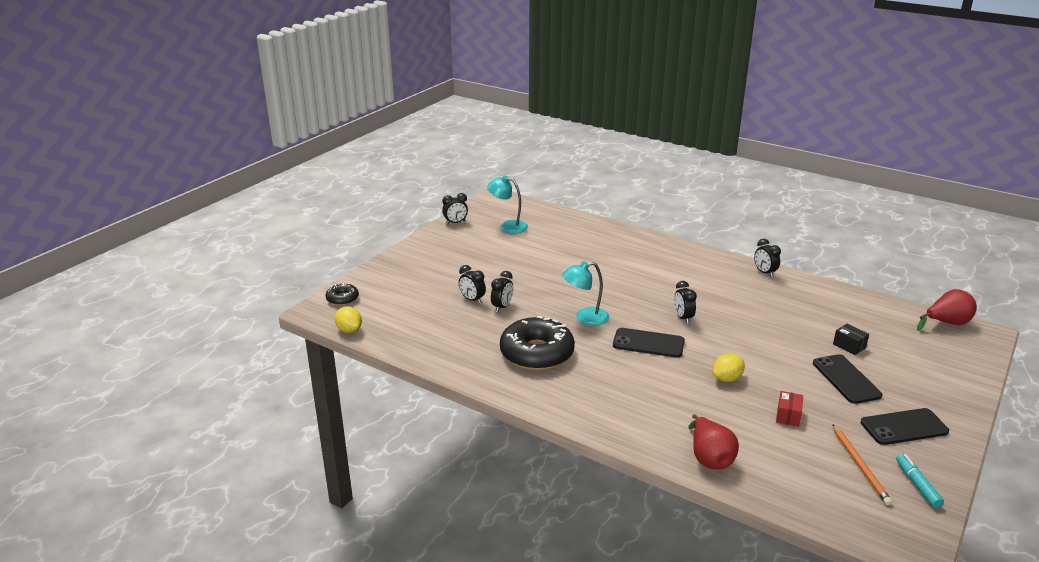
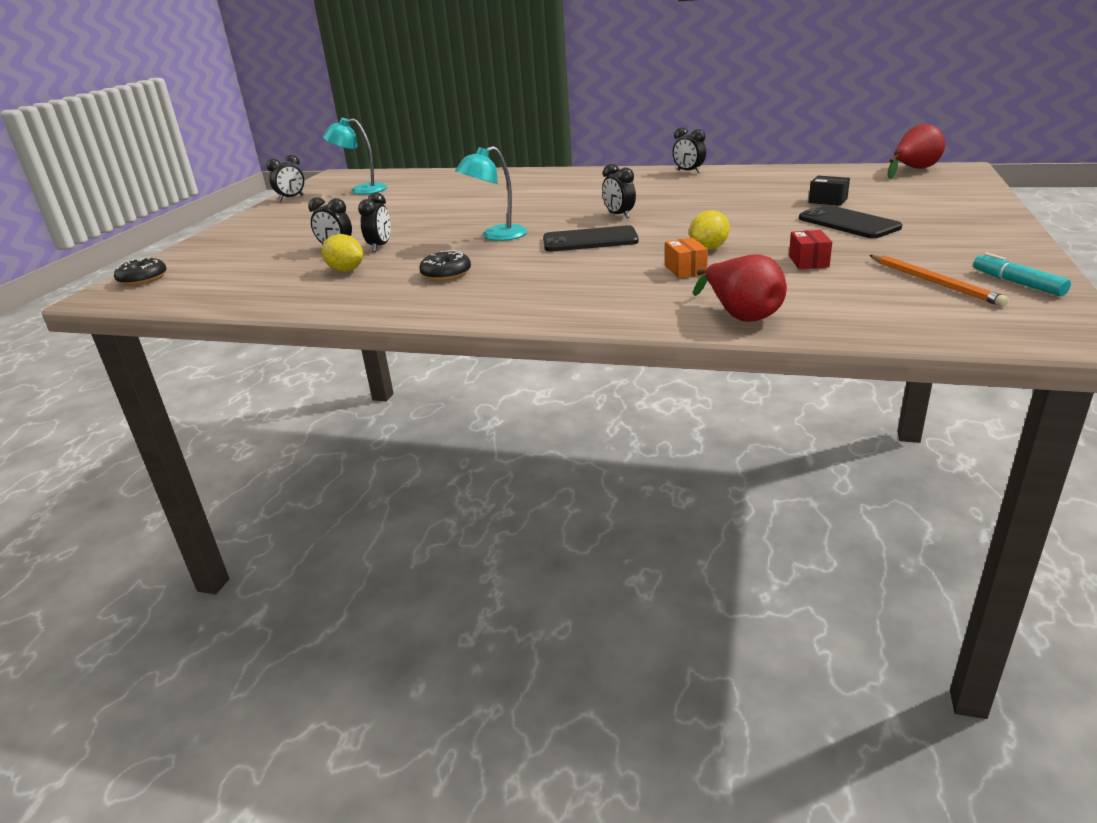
camera: 15 degrees left, 0 degrees up
(349, 330) = (158, 303): yellow lemon -> yellow lemon (346, 270)
(537, 353) = (446, 274): black donut -> black donut, size x0.48
(698, 398) = (685, 269): none -> orange box
(904, 427) = (950, 244): black phone -> none

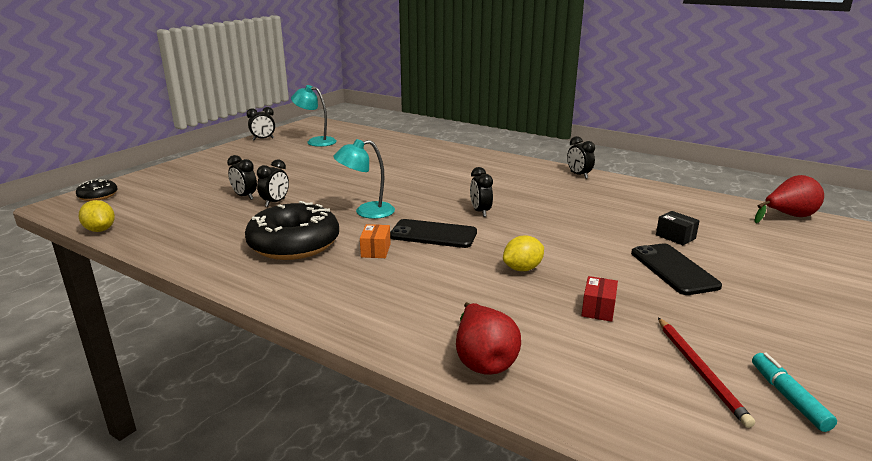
camera: 15 degrees right, 5 degrees down
(346, 270) = (230, 221): yellow lemon -> yellow lemon (100, 230)
(446, 274) = (294, 244): black donut -> black donut, size x2.07
(685, 269) = (481, 289): orange box -> orange box (376, 250)
(934, 282) = (700, 371): orange pencil -> red pencil

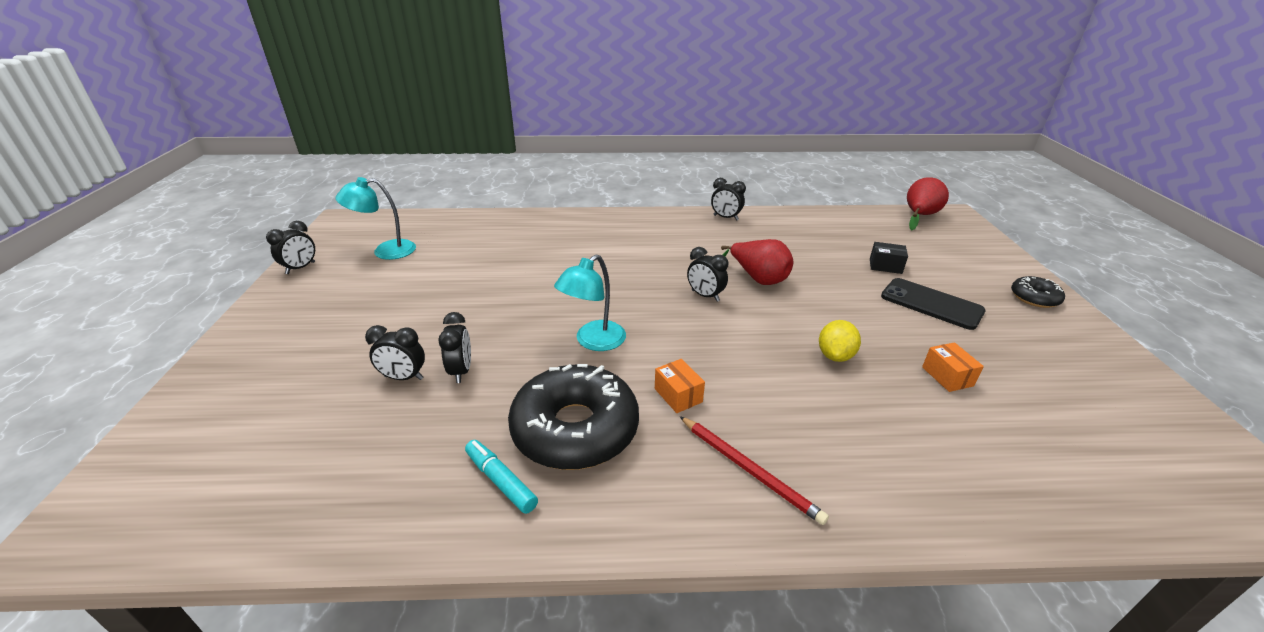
camera: 35 degrees left, 10 degrees up
(98, 196) = (131, 476): black donut -> black donut (1034, 298)
(100, 230) = (233, 546): yellow lemon -> none
(433, 234) = (703, 346): black phone -> none
(483, 360) = (960, 493): red pear -> red pear (758, 278)
(598, 309) = (947, 376): red box -> orange box
(700, 371) = (1087, 409): red pencil -> red pencil (749, 470)
(788, 397) = (1154, 404): turquoise marker -> turquoise marker (501, 481)

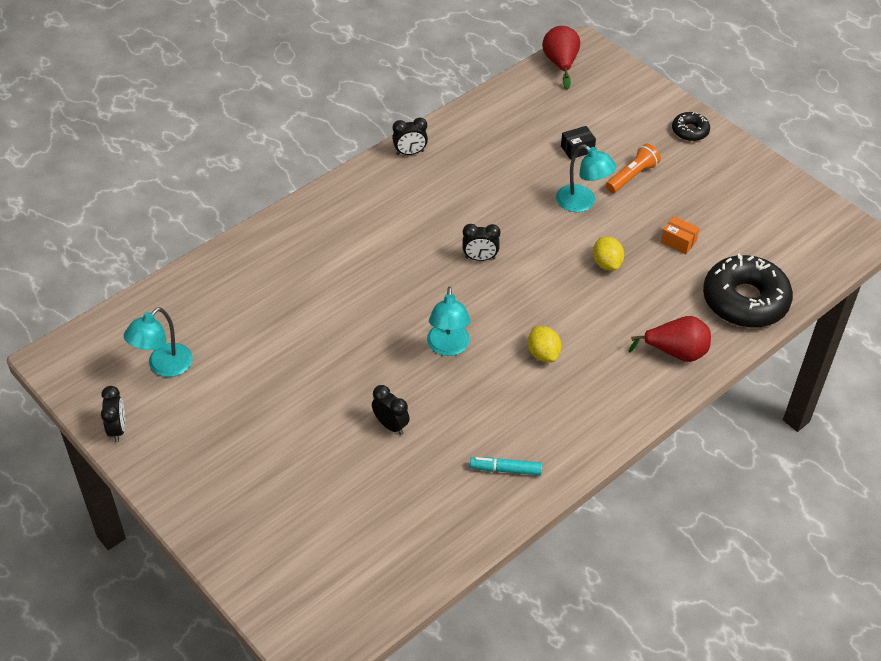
camera: 40 degrees left, 15 degrees up
(403, 378) = (360, 454): black clock -> none
(575, 429) = (509, 415): black donut -> black donut (745, 301)
(678, 395) = (543, 354): orange box -> yellow lemon
(749, 470) = (623, 377): red pencil -> none
(758, 278) = (500, 216): red pear -> red pear (675, 352)
(854, 301) = (582, 203): none -> turquoise lamp
(931, 304) = (632, 176): black phone -> orange flashlight

